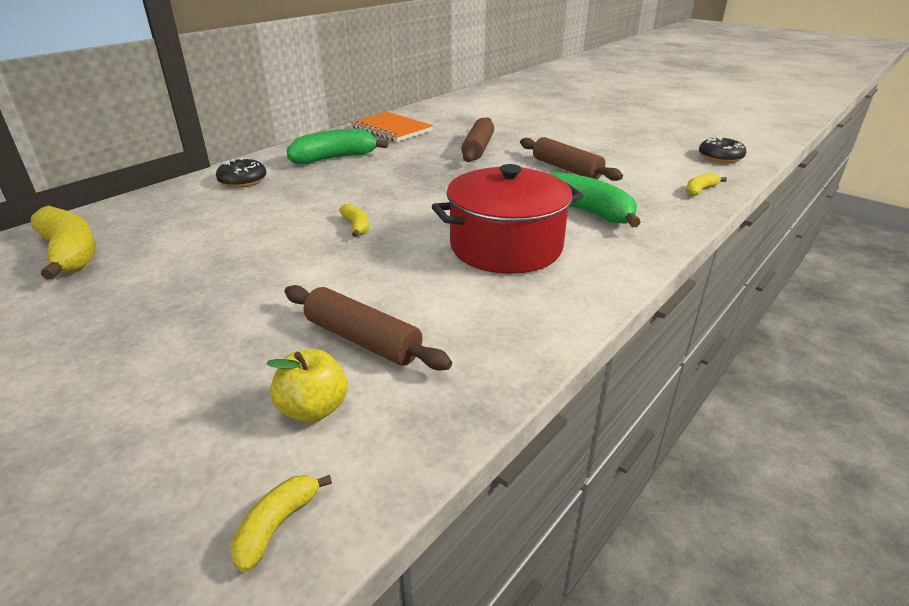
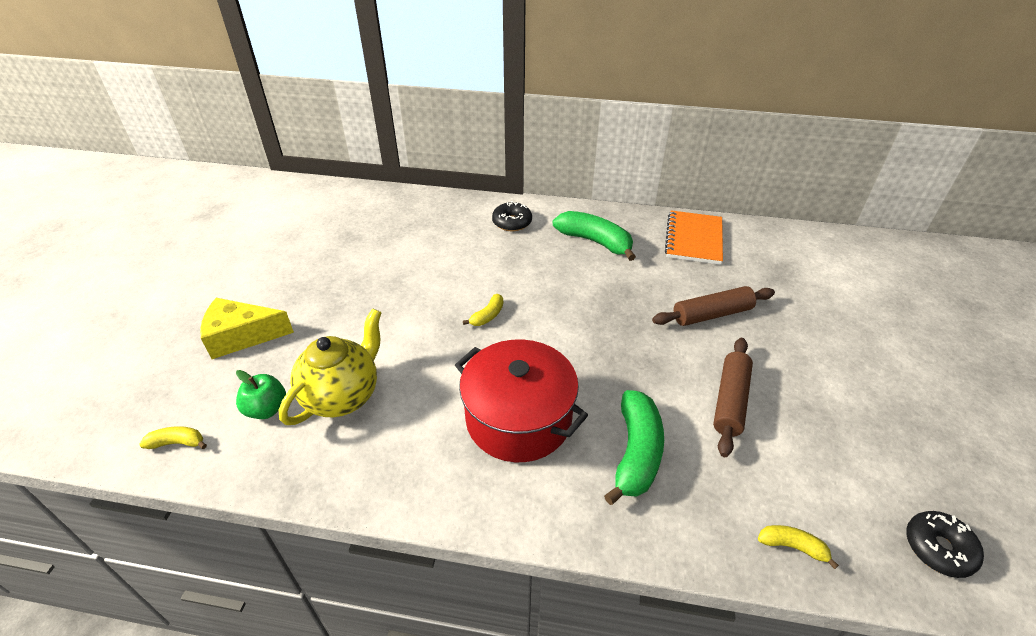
camera: 60 degrees right, 10 degrees up
(70, 254) = (366, 220): yellow banana -> none
(127, 409) = (241, 336): none -> yellow cheese
(313, 409) = (267, 409): yellow apple -> green apple
(363, 340) = (342, 396): brown rolling pin -> yellow teapot

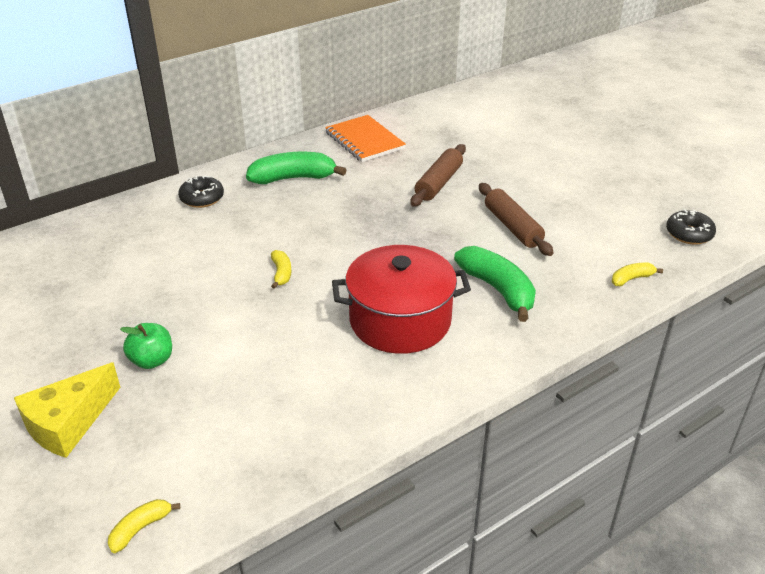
camera: 45 degrees left, 5 degrees down
(267, 409) = (188, 449): green apple -> green apple (152, 360)
(342, 396) = (243, 396): yellow teapot -> none

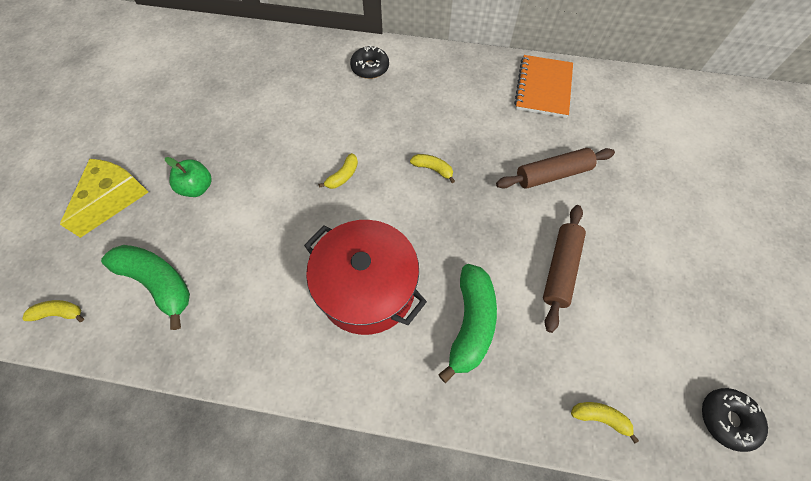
camera: 45 degrees right, 25 degrees up
(68, 423) = (114, 199): yellow cheese -> yellow cheese turned 120 degrees clockwise
(293, 178) = (448, 91): green banana -> green banana (158, 283)
(349, 228) = (433, 169): none -> yellow banana

